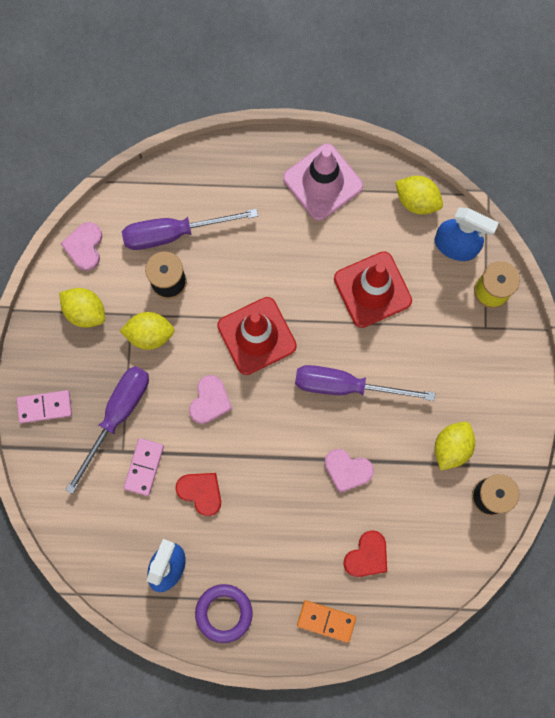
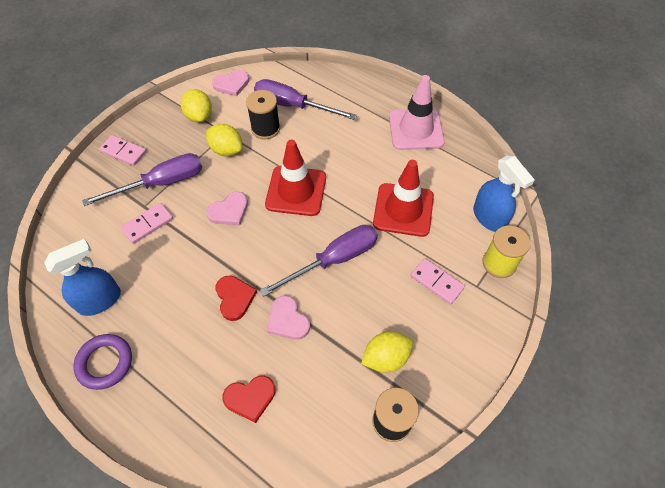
camera: 35 degrees right, 20 degrees down
(84, 247) = (231, 84): pink heart -> pink heart turned 150 degrees counterclockwise
(201, 492) = (169, 265): red heart -> red heart (234, 298)
(326, 621) = (174, 428): orange domino -> none
(346, 386) = (334, 260): purple screwdriver -> purple screwdriver turned 105 degrees clockwise
(417, 201) = (478, 174): yellow lemon -> none
(449, 347) = (436, 282): none -> pink domino

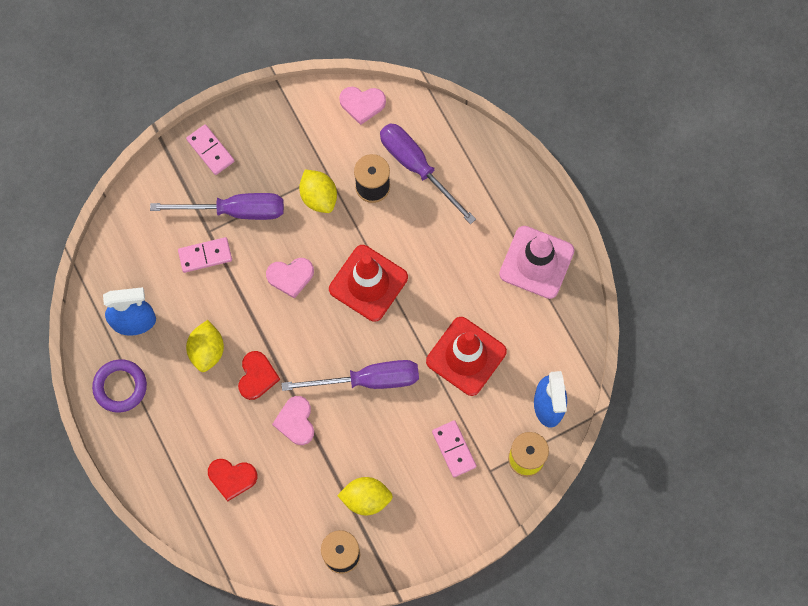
camera: 25 degrees right, 15 degrees up
(199, 116) = (308, 136): yellow lemon -> yellow lemon (207, 351)

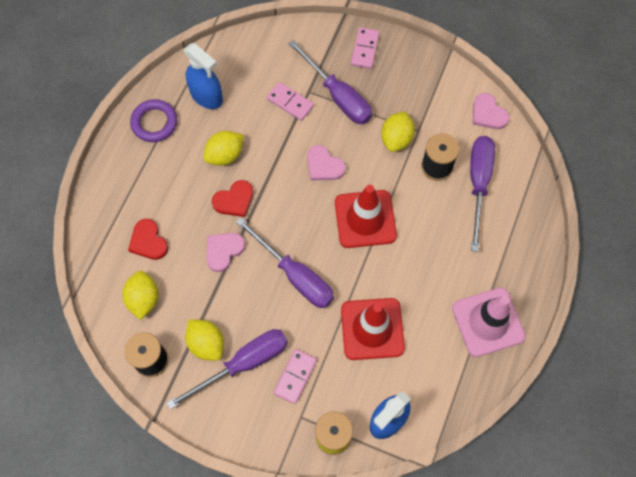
camera: 50 degrees right, 5 degrees down
(282, 521) = (143, 299): none -> yellow lemon
(408, 482) = (243, 364): none -> purple screwdriver

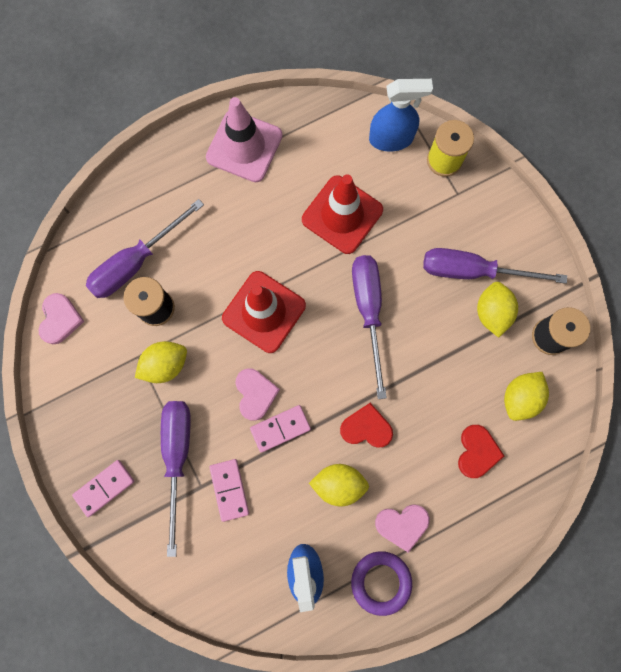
camera: 140 degrees left, 10 degrees up
(223, 251) = (414, 385): pink heart -> pink heart (402, 525)
(295, 377) = (437, 227): pink domino -> pink domino (280, 428)

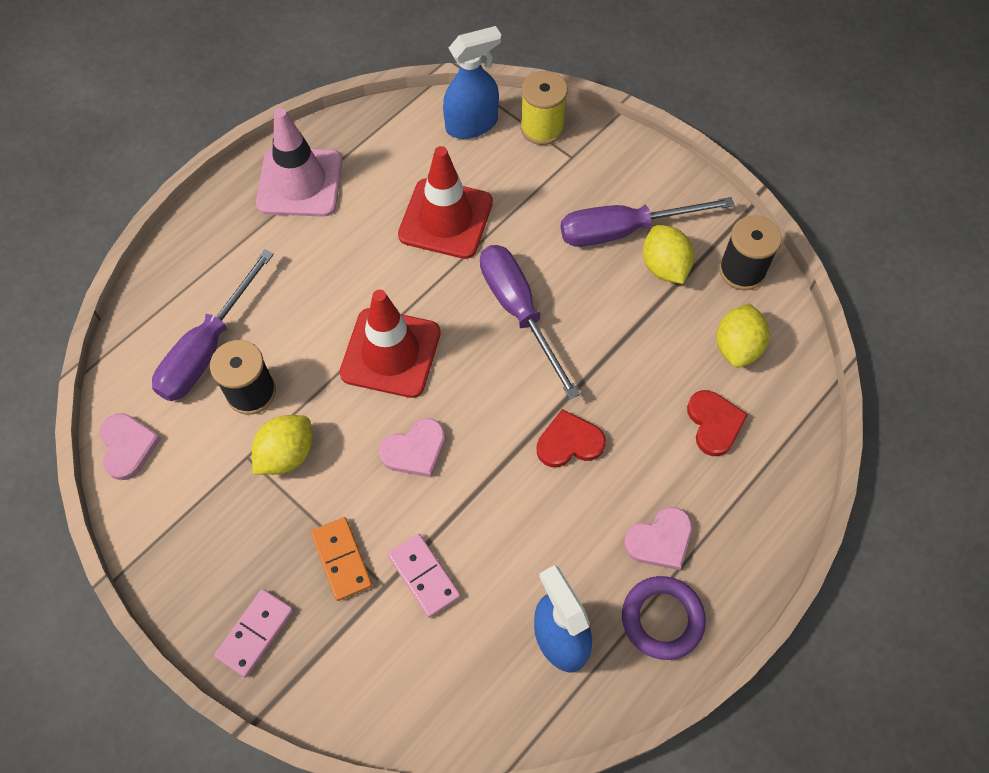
camera: 20 degrees left, 15 degrees down
(178, 457) = (341, 559): purple screwdriver -> orange domino
(255, 394) = (415, 450): pink heart -> pink heart turned 90 degrees clockwise
(280, 428) = (462, 480): pink domino -> none
(338, 483) = (561, 519): yellow lemon -> none

